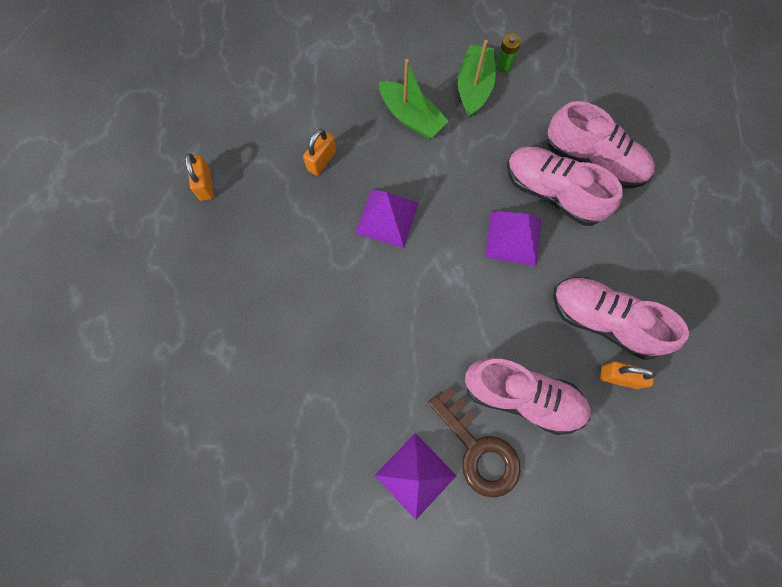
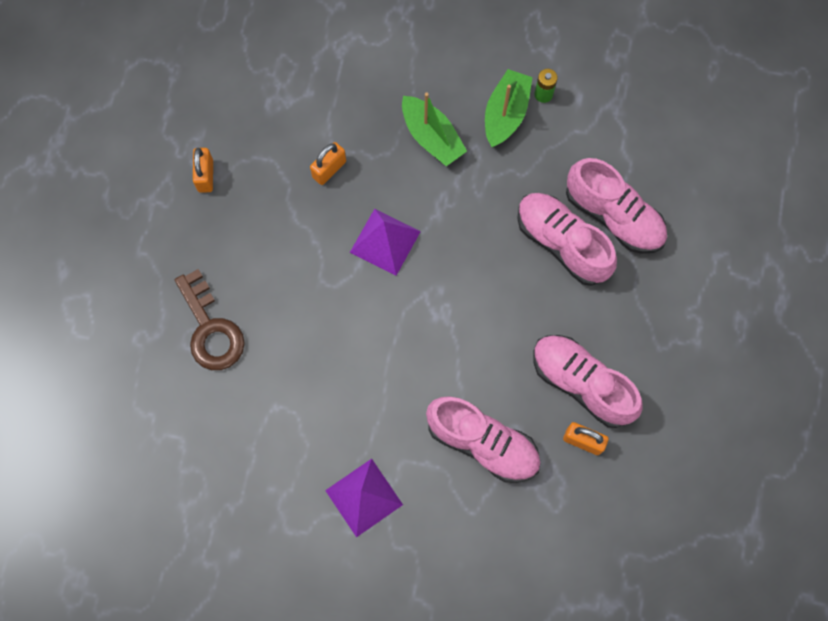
camera: 10 degrees right, 0 degrees up
(478, 449) = (428, 484): brown key -> brown key (210, 329)
(513, 237) = (510, 284): purple pyramid -> none

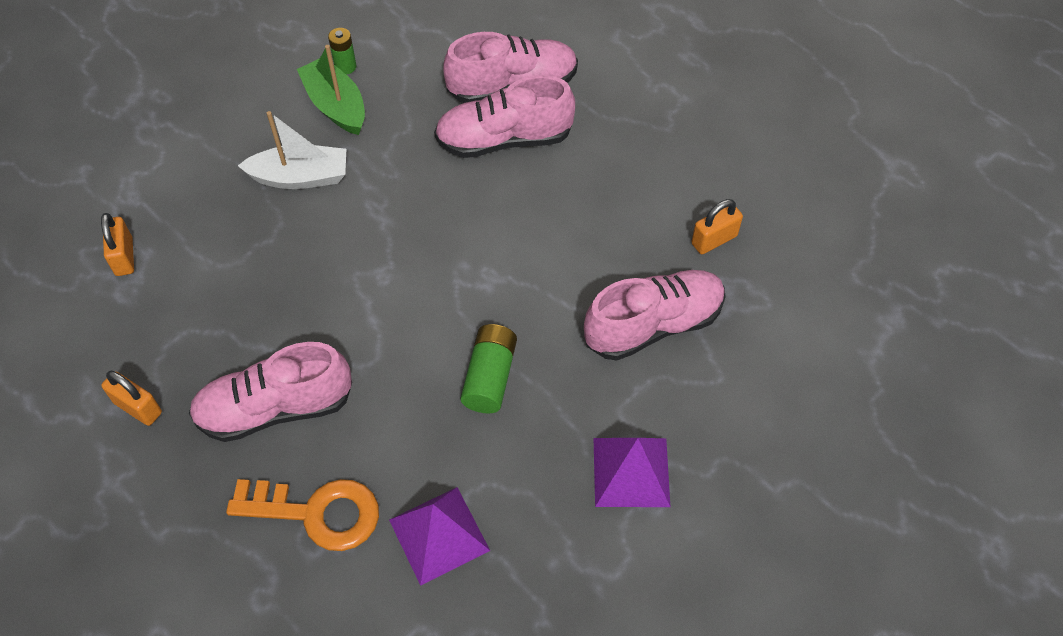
camera: 55 degrees left, 15 degrees down
(210, 329) = (317, 512): brown key -> orange key
(329, 169) = (247, 285): orange padlock -> orange padlock (124, 257)
(369, 365) = (490, 377): none -> green battery
(385, 241) = (370, 282): purple pyramid -> purple pyramid (439, 535)
(431, 137) = (300, 177): green boat -> white boat
(581, 384) = (656, 207): pink shoe -> pink shoe (275, 408)

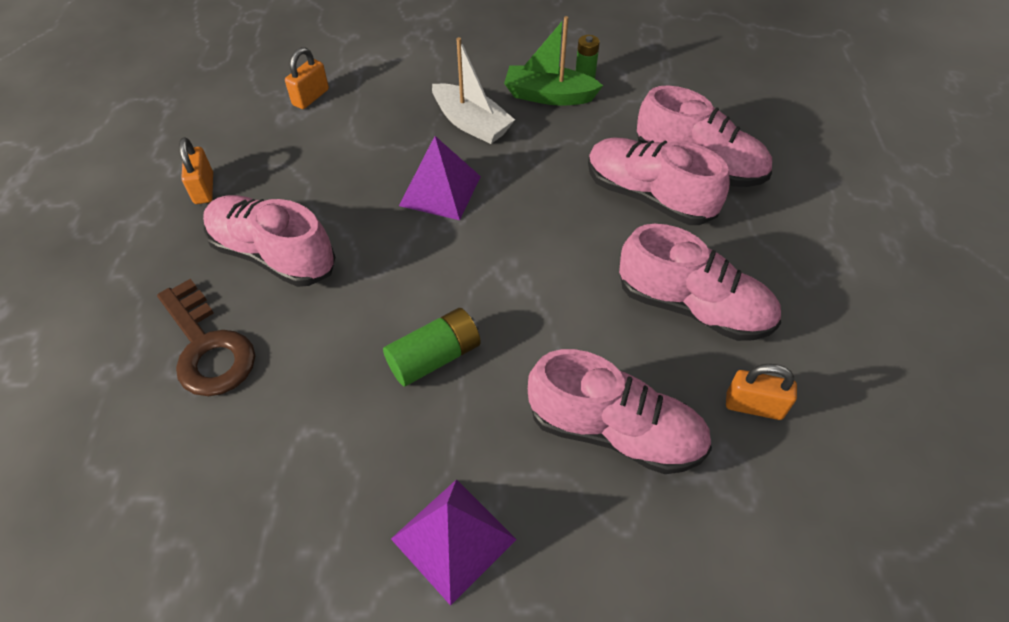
camera: 45 degrees right, 5 degrees down
(317, 512) = (207, 347): orange key -> brown key
(336, 106) = (549, 96): green boat -> green boat turned 90 degrees counterclockwise
(439, 535) = (257, 442): purple pyramid -> purple pyramid (440, 190)
(616, 202) = (693, 307): none -> pink shoe

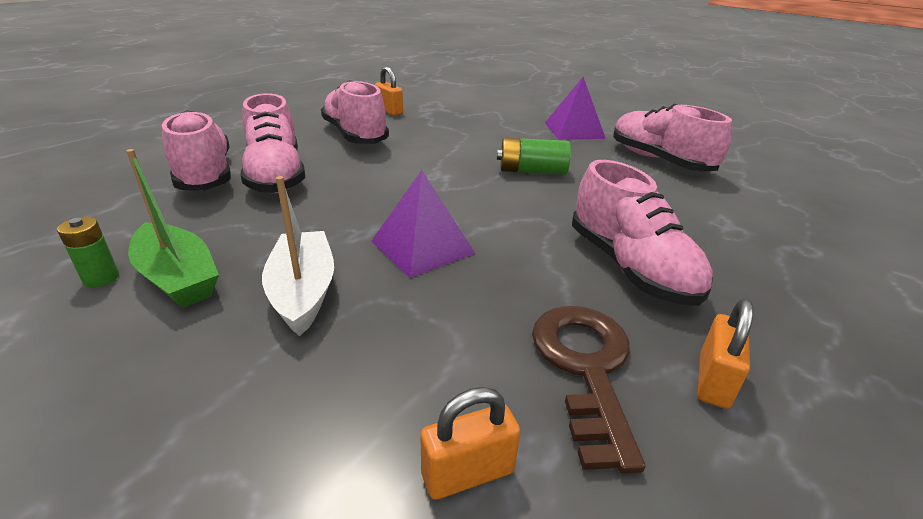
camera: 145 degrees left, 20 degrees down
(207, 347) = (709, 232): brown key -> brown key (585, 367)
(615, 431) = (463, 125): pink shoe -> pink shoe (659, 160)

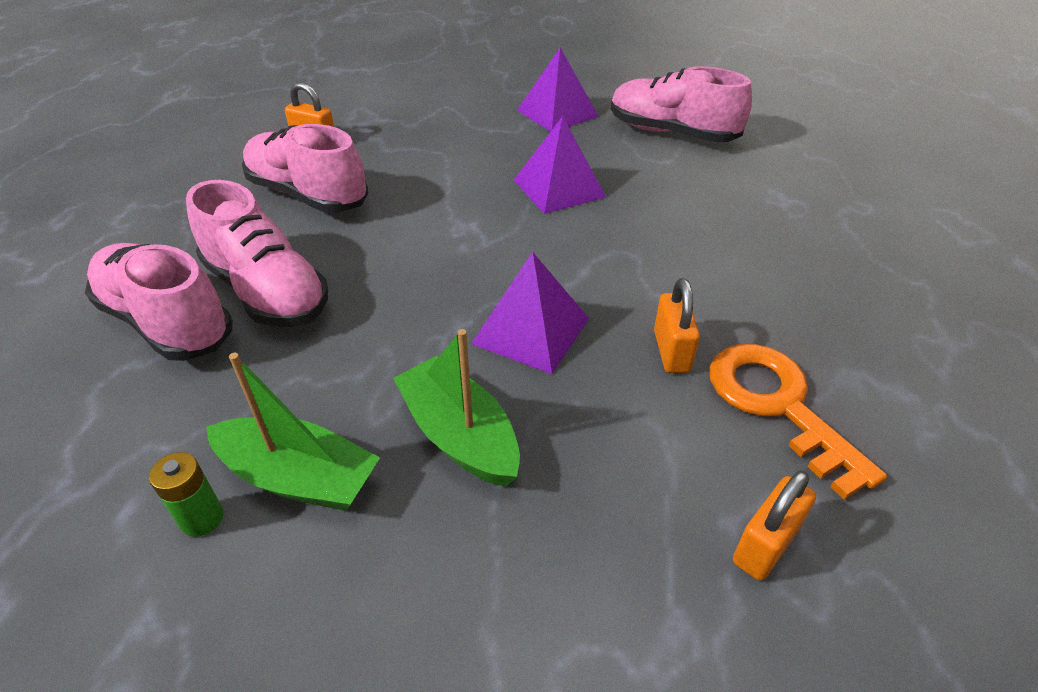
camera: 25 degrees left, 10 degrees up
(303, 292) = (460, 435): white boat -> green boat
(532, 171) = (559, 188): green battery -> purple pyramid
(585, 367) = (778, 405): brown key -> orange key
(630, 267) = (738, 281): pink shoe -> none
(713, 381) = (875, 375): orange padlock -> orange padlock (671, 351)

